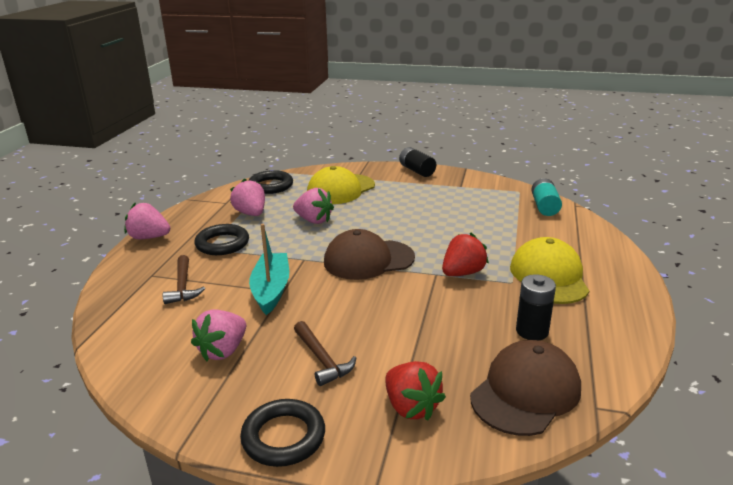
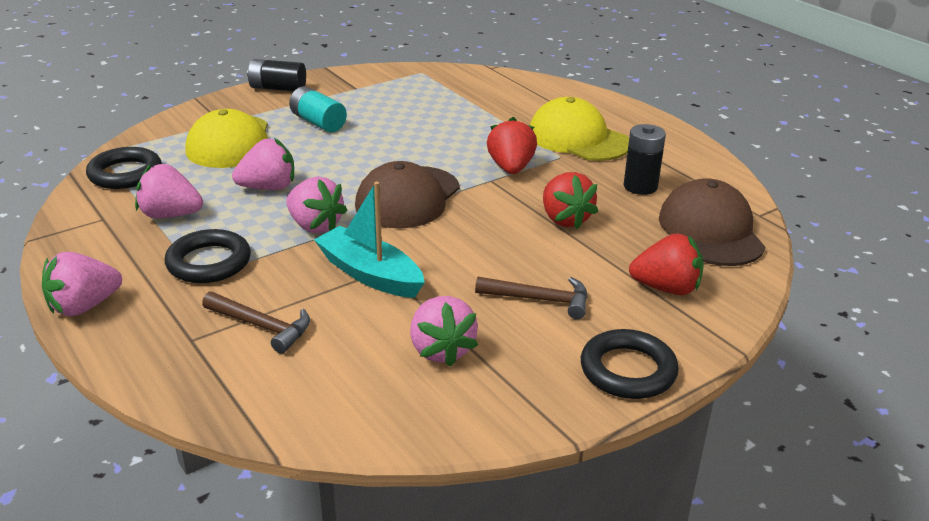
camera: 50 degrees left, 5 degrees up
(296, 250) = (315, 226): none -> pink strawberry
(434, 322) = (565, 219): none -> red strawberry
(544, 207) = (469, 79): turquoise battery -> turquoise battery (318, 122)

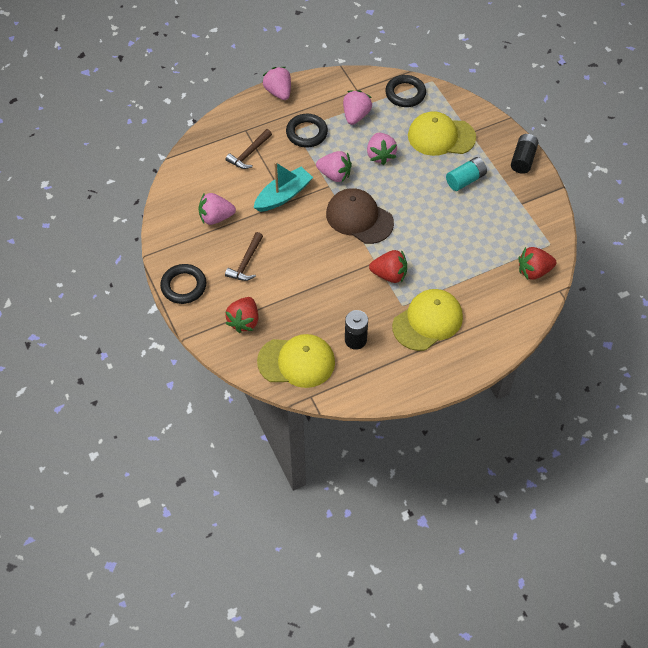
camera: 100 degrees right, 25 degrees up
(315, 226) = (334, 175): pink strawberry -> pink strawberry turned 120 degrees counterclockwise
(565, 219) = (322, 290): red strawberry -> red strawberry (534, 271)
(710, 231) = (296, 362): brown cap -> yellow cap

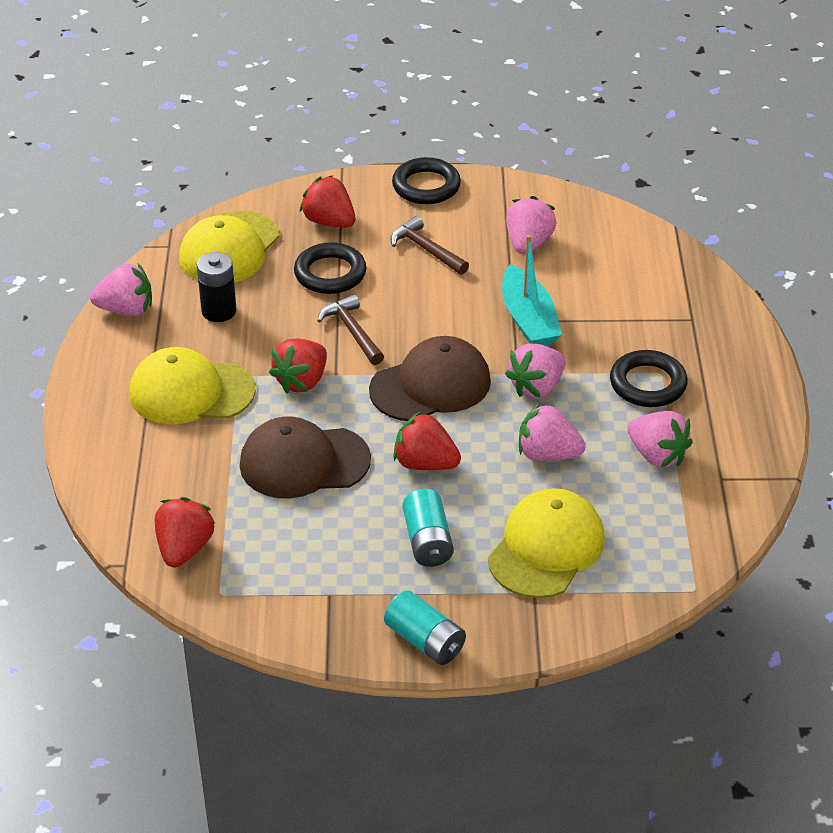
camera: 115 degrees right, 15 degrees down
(249, 153) = (637, 309): brown hammer -> brown hammer (352, 331)
(278, 92) = (762, 380): pink strawberry -> pink strawberry (126, 310)
(405, 93) = (679, 539): black ring -> black ring (330, 273)
(416, 199) = (425, 463): none -> red strawberry
(427, 321) = (191, 392): yellow cap -> yellow cap turned 105 degrees clockwise
(446, 248) = (304, 462): none -> brown cap
(523, 159) = (425, 641): black battery -> turquoise battery

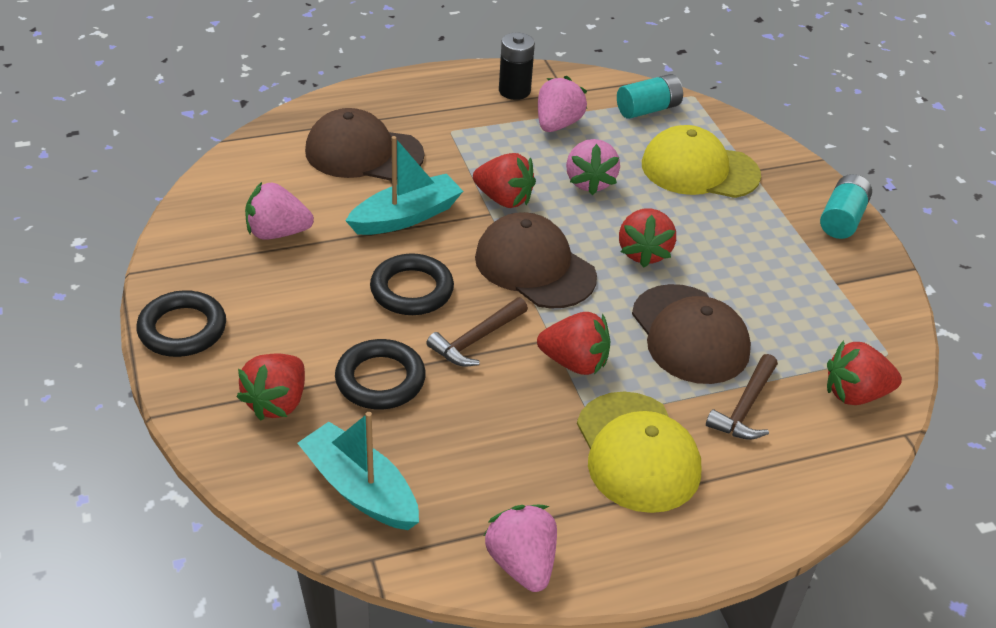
camera: 110 degrees left, 0 degrees up
(219, 311) = (487, 466): black battery -> black battery (514, 91)
(229, 248) = (360, 489): yellow cap -> turquoise boat
(426, 249) = (310, 307): brown hammer -> brown hammer (745, 407)
(427, 541) = (736, 235): turquoise battery -> turquoise battery (648, 109)
(536, 387) = (504, 199): pink strawberry -> red strawberry
(635, 308) = (363, 153): none -> brown cap
(647, 384) = (469, 137): black ring -> black ring (412, 290)

